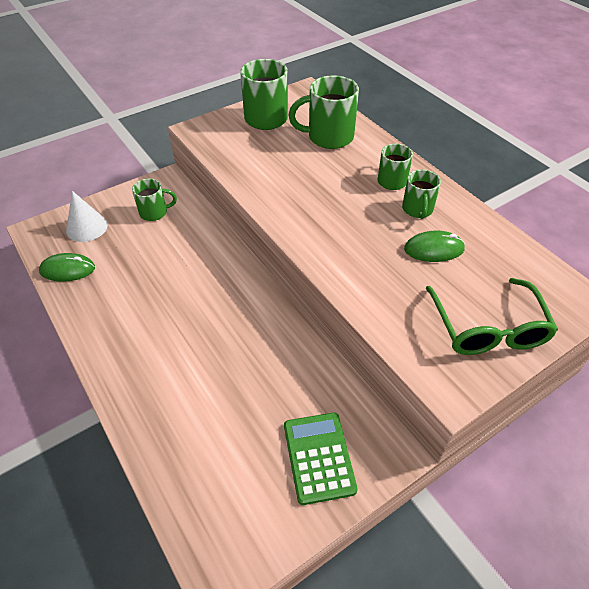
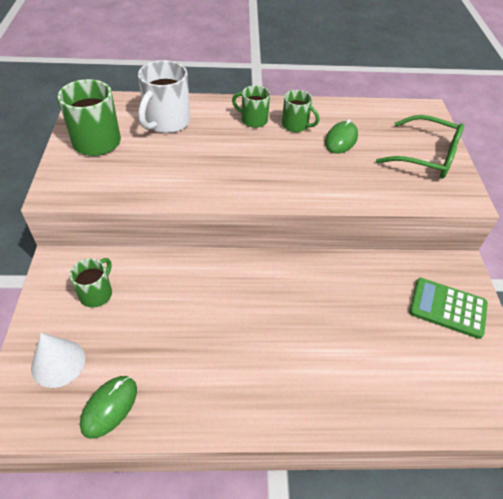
camera: 60 degrees left, 0 degrees up
(328, 137) = (166, 122): green mug -> white mug

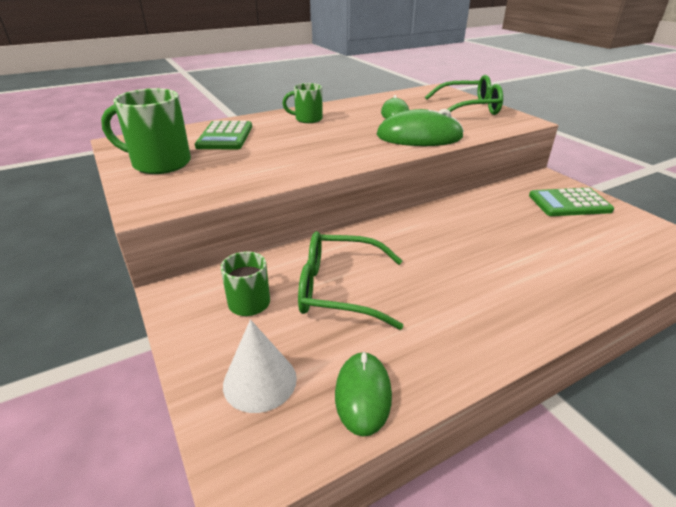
camera: 25 degrees left, 15 degrees down
(163, 311) = (339, 289): none -> green glasses
(166, 122) = (225, 136): white mug -> green calculator
(296, 125) = (348, 114): green mug -> none
(331, 184) = (419, 137): none -> green mouse

